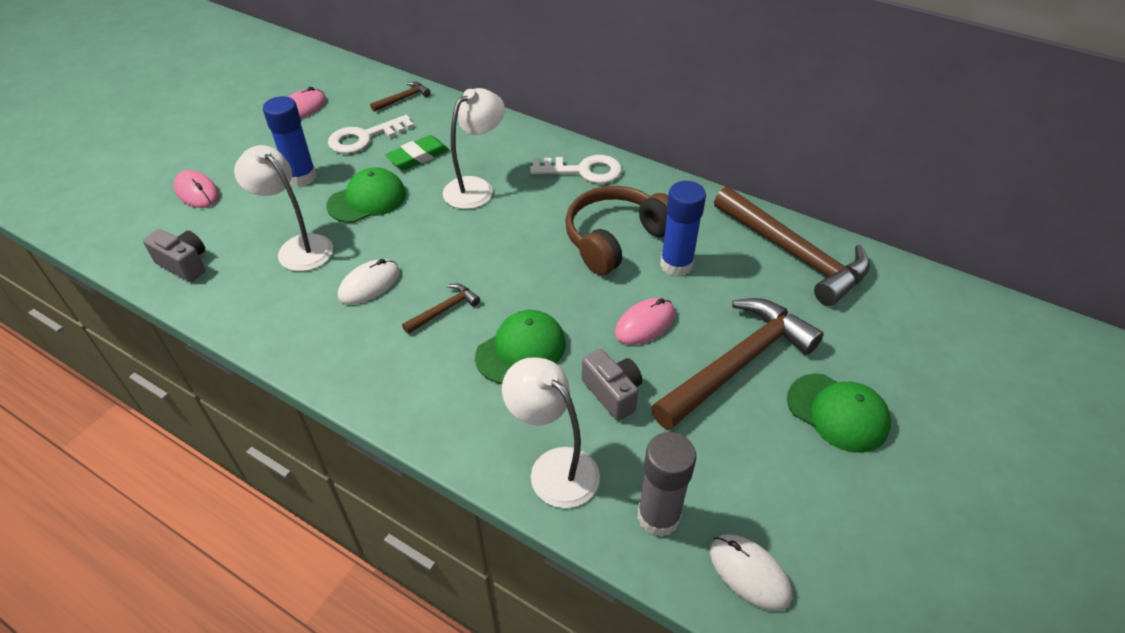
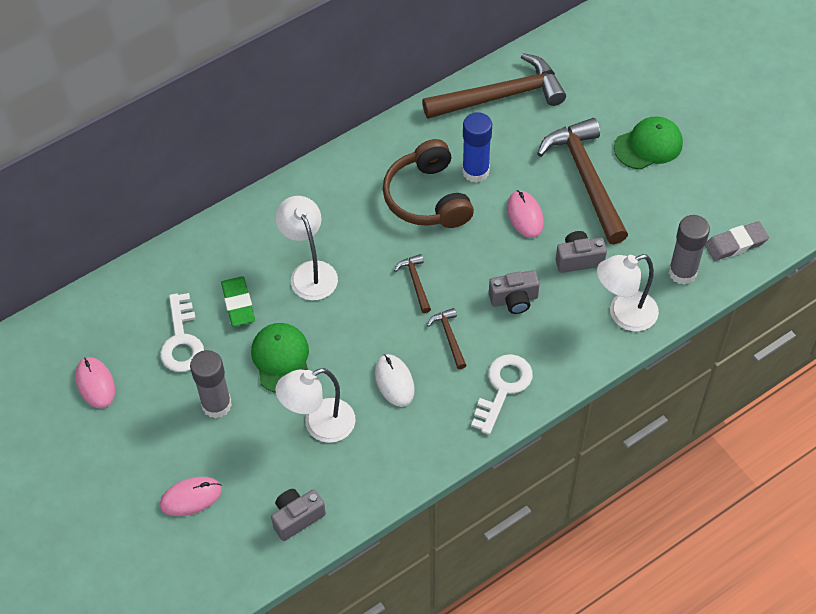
camera: 65 degrees left, 10 degrees up
(301, 177) = (216, 405): blue glue stick -> grey glue stick
(403, 99) = (132, 292): brown hammer -> brown hammer (415, 282)
(521, 350) = (514, 300): green cap -> grey camera
(584, 171) = (330, 187): white key -> white key (503, 388)
(749, 573) = (735, 244): white mouse -> grey eraser

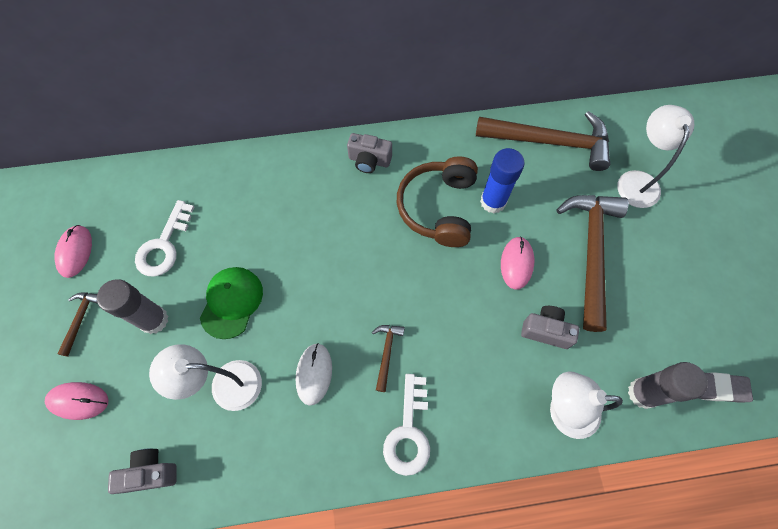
camera: 25 degrees right, 10 degrees up
(238, 304) = (228, 233): green eraser -> none
(310, 272) = (302, 231): white lamp -> white lamp (637, 180)
(415, 282) = (385, 283): brown hammer -> brown hammer (80, 319)
(503, 388) = (408, 432): white key -> white key turned 135 degrees clockwise
(514, 300) = (465, 343): grey camera -> grey camera (369, 161)
(648, 145) = (666, 245): green cap -> none

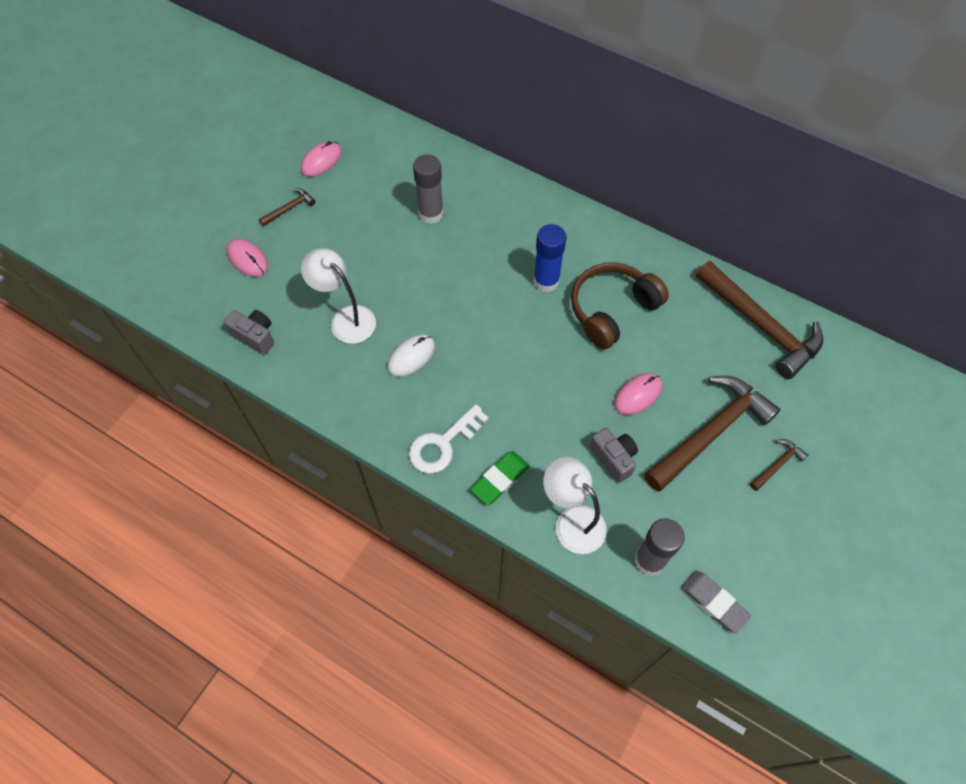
camera: 40 degrees right, 5 degrees down
(154, 320) = (335, 242): grey glue stick -> grey glue stick (431, 213)
(164, 245) = (383, 197): white key -> none
(231, 302) = (396, 268): green cap -> none
(369, 161) = (588, 238): grey camera -> none
(386, 353) = (475, 381): brown hammer -> brown hammer (777, 464)
(480, 423) = (500, 479): none -> green eraser
(493, 201) = (663, 336): blue glue stick -> blue glue stick (546, 281)
(637, 180) = (812, 409): white lamp -> none

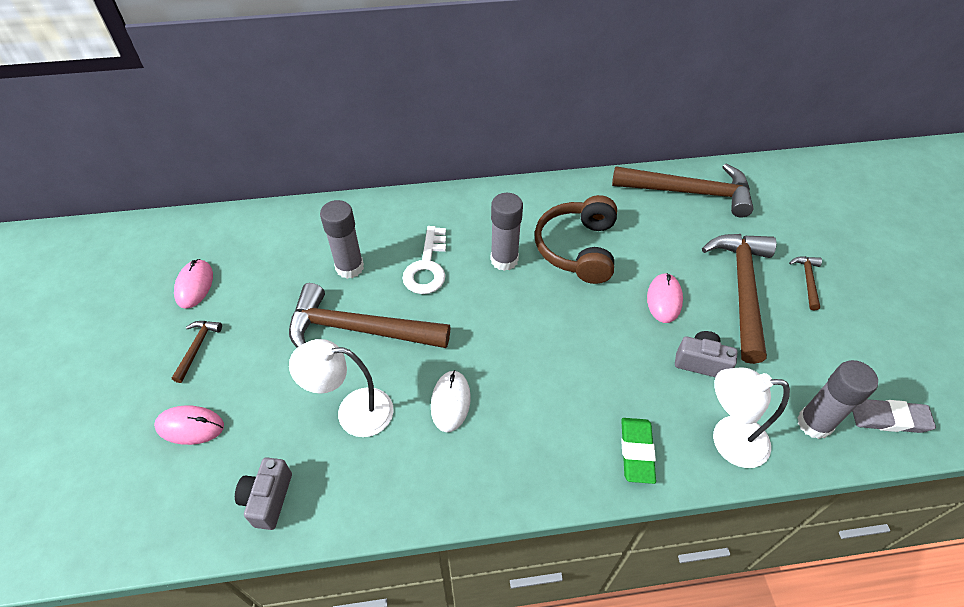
camera: 40 degrees left, 10 degrees down
(255, 336) = (268, 499): grey camera -> grey camera turned 75 degrees counterclockwise
(397, 265) = (359, 329): none -> brown hammer
(442, 444) = (557, 460): white key -> white key (427, 267)
(546, 281) = (504, 260): blue glue stick -> grey glue stick

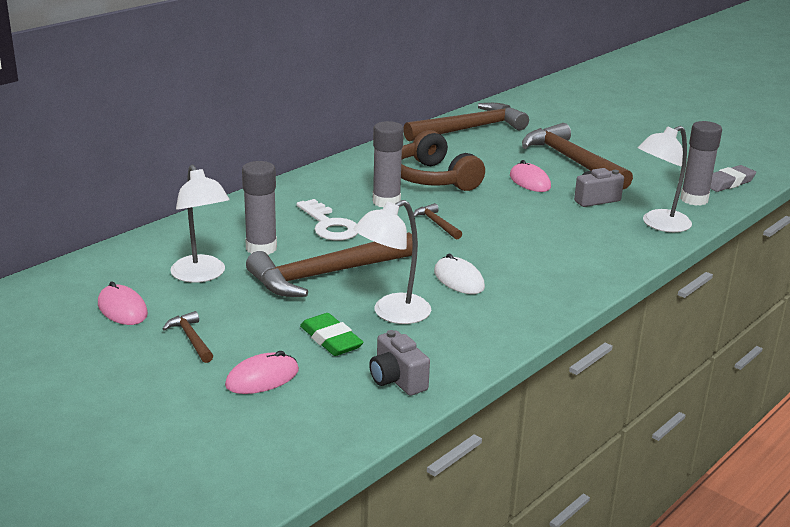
camera: 40 degrees left, 25 degrees down
(278, 277) = (202, 275): none -> white lamp
(636, 452) = (615, 250): green eraser -> green eraser (331, 339)
(807, 280) = (604, 144): brown hammer -> brown hammer (436, 224)

